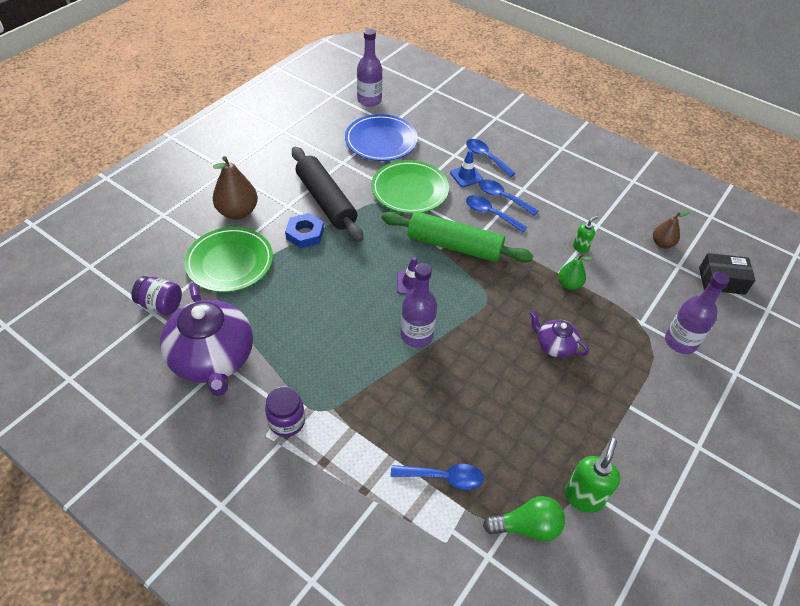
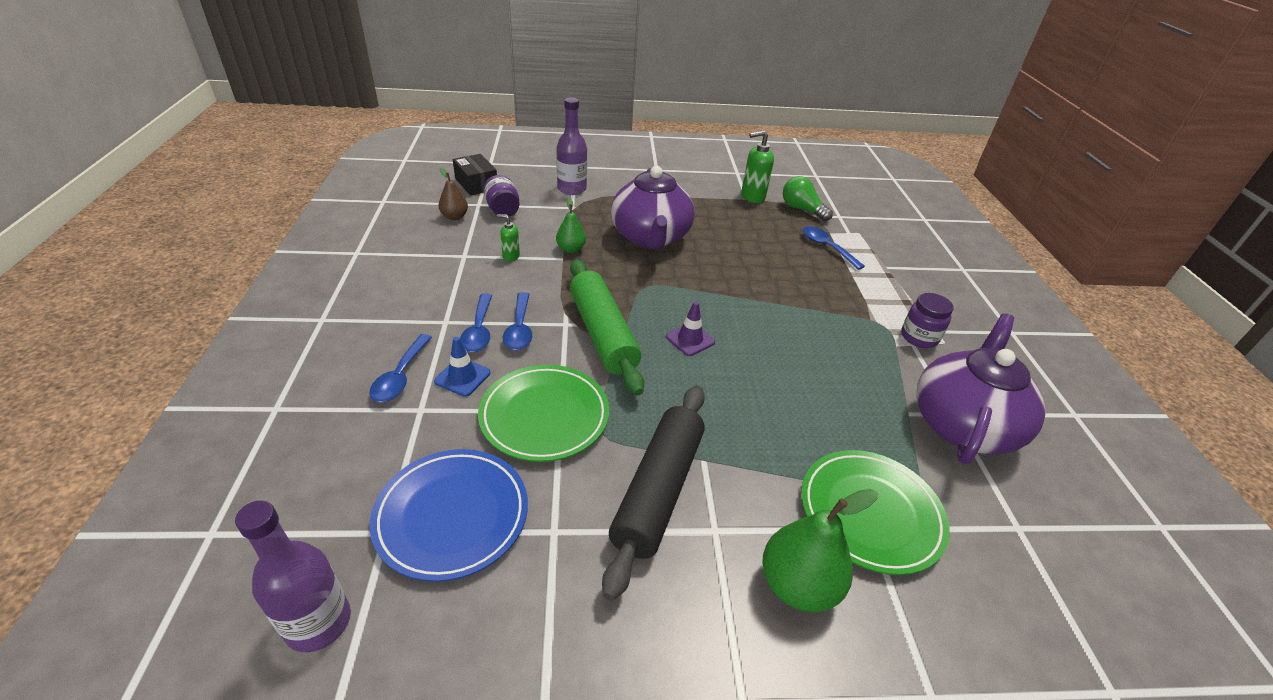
camera: 130 degrees left, 10 degrees down
(161, 305) = (1003, 529): purple jar -> purple jar (503, 210)
(238, 212) = (798, 585): brown pear -> green pear
(305, 234) = (737, 470): blue nut -> none
(416, 335) = (742, 308): purple bottle -> none
(554, 345) = (650, 237): purple teapot -> purple teapot, size x2.05

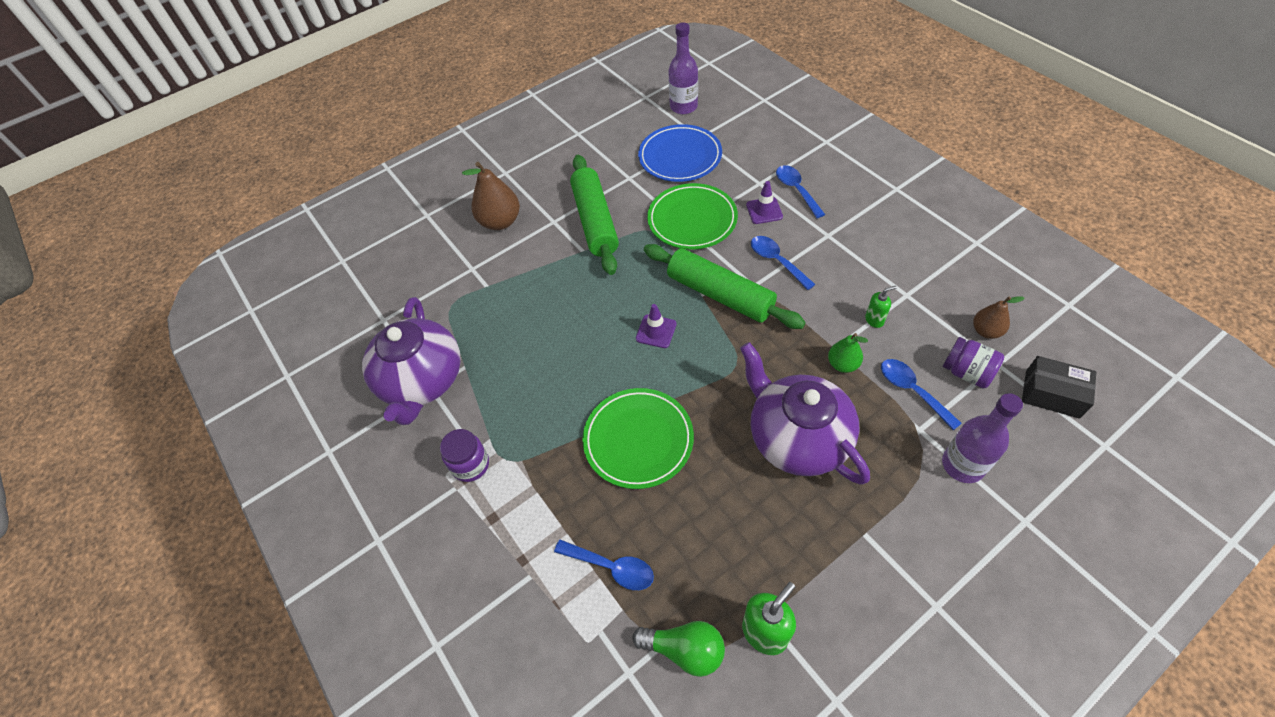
camera: 155 degrees right, 15 degrees up
(462, 377) = (764, 211): blue traffic cone -> purple traffic cone
(479, 330) = (799, 243): blue spoon -> blue spoon (912, 391)
(658, 491) = (595, 221): black rolling pin -> green rolling pin
(798, 585) = (500, 222): green pear -> brown pear
(870, 513) = (474, 277): green plate -> green plate (638, 440)

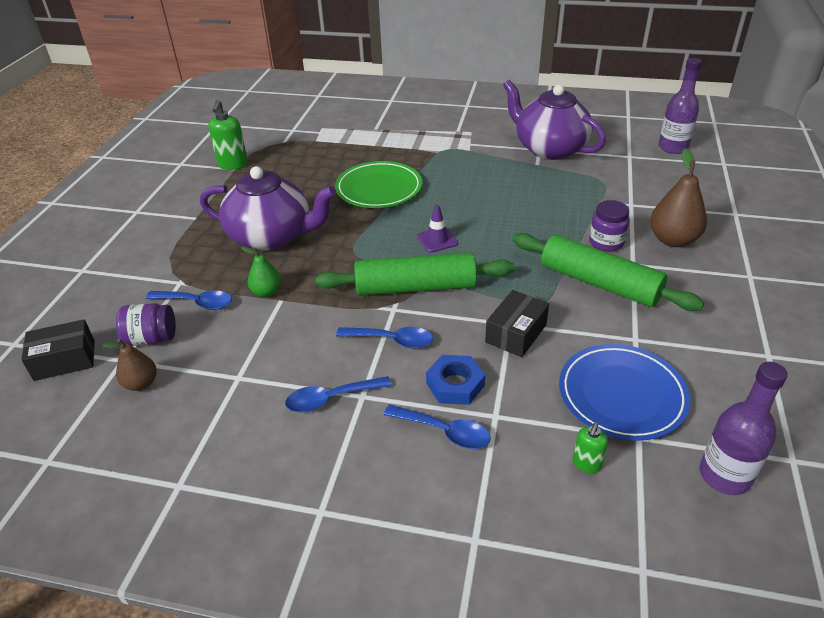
camera: 135 degrees right, 15 degrees down
(470, 465) = (463, 139): purple jar -> purple jar (606, 242)
(611, 567) = (336, 147): blue spoon -> blue spoon (331, 399)
(685, 650) = (271, 145): green light bulb -> none
(692, 220) = (516, 333): green plate -> black box
(764, 211) = (455, 384): purple traffic cone -> blue nut
(874, 320) = (258, 338): green soap dispenser -> green soap dispenser (586, 464)
(963, 465) = (137, 278): purple bottle -> purple bottle (673, 147)

